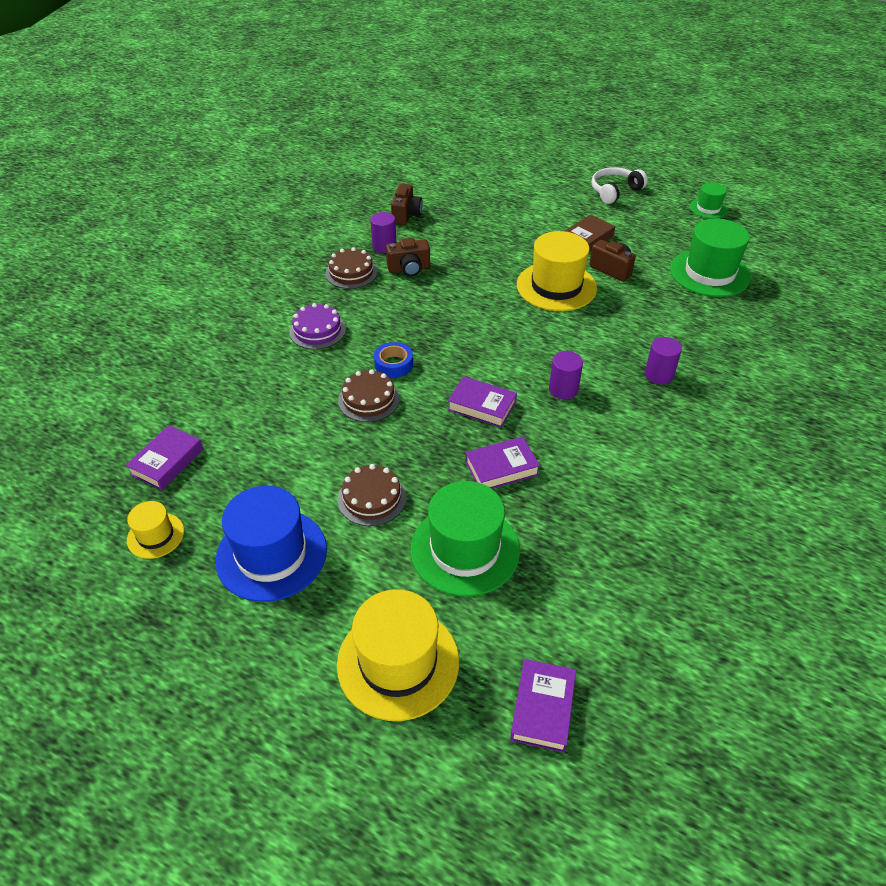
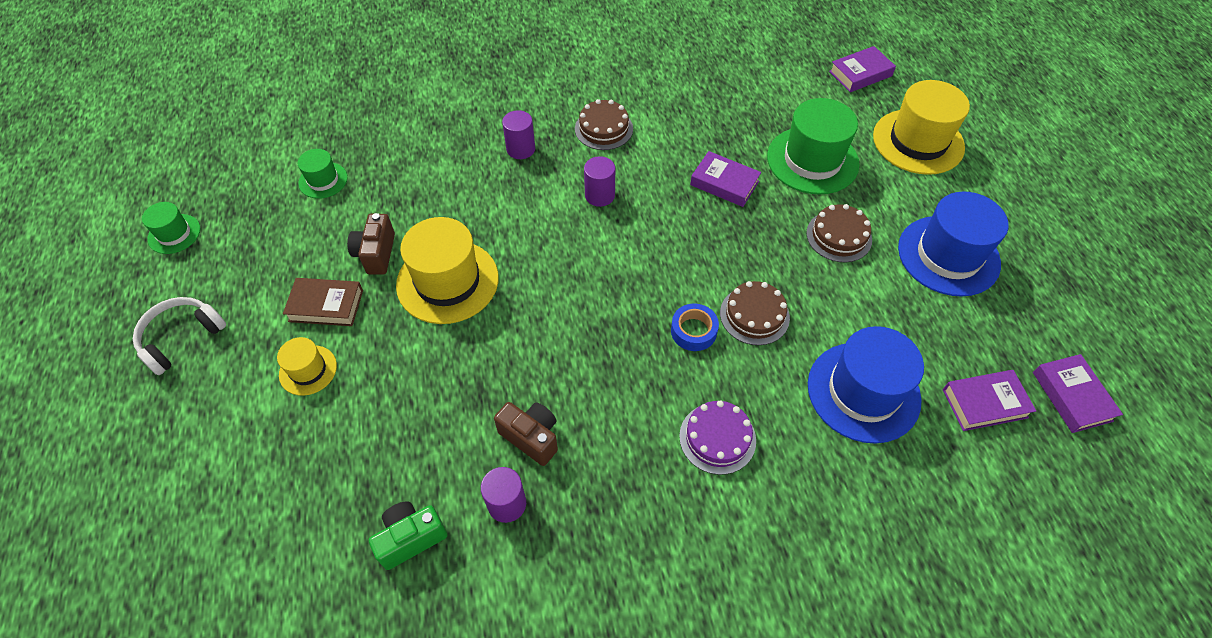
camera: 130 degrees left, 10 degrees up
(155, 535) = (1032, 339): yellow hat -> yellow hat (308, 370)
(255, 410) = (863, 392): none -> blue hat
(351, 273) = (592, 494): brown cake -> brown cake (603, 129)
(406, 215) = (411, 538): brown camera -> green camera
(482, 406) = (675, 234): purple book -> purple book (1071, 396)
(615, 191) = (181, 338): white headphones -> white headphones turned 120 degrees clockwise
(709, 273) = (323, 180): green hat -> green hat, size x0.52

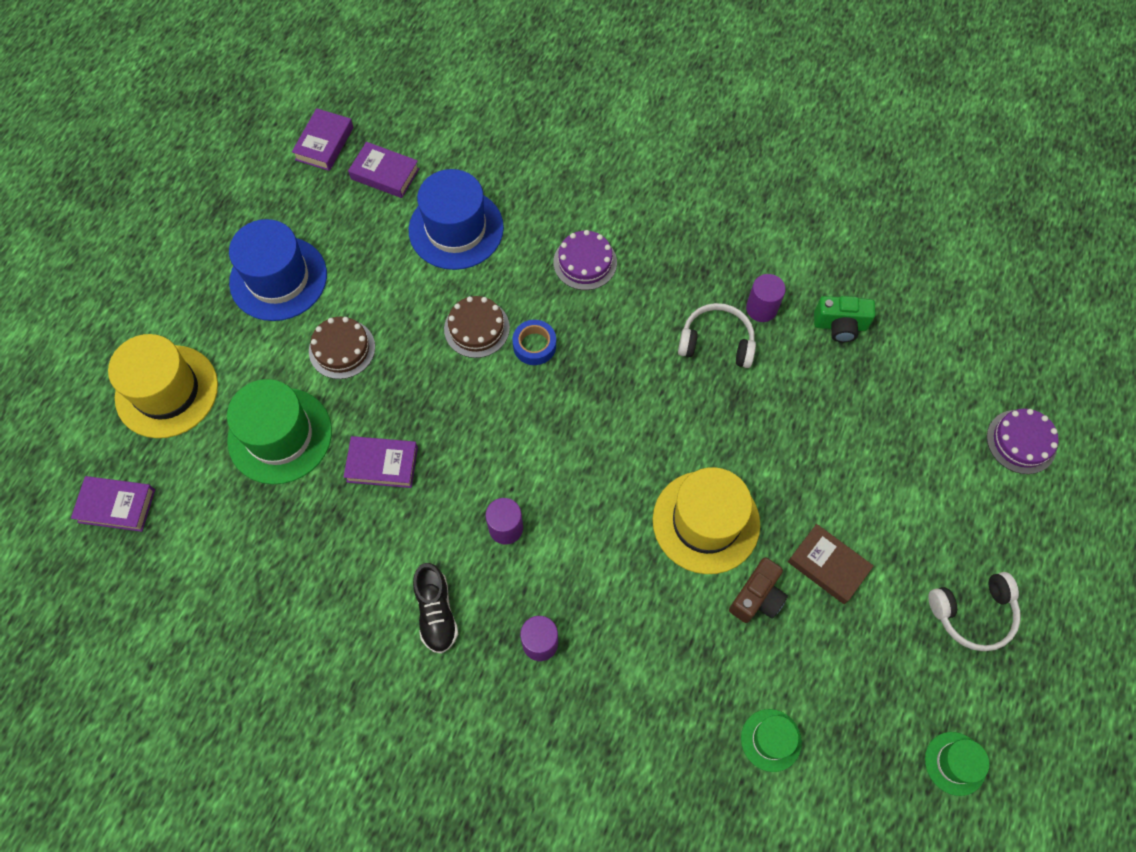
camera: 145 degrees left, 10 degrees up
(161, 525) = (1021, 441): none -> purple cake
(308, 370) = (867, 507): yellow hat -> none
(531, 437) = (716, 342): brown camera -> white headphones
(603, 129) = (436, 613): brown cake -> black shoe
(724, 183) = (382, 464): purple book -> purple book turned 60 degrees counterclockwise

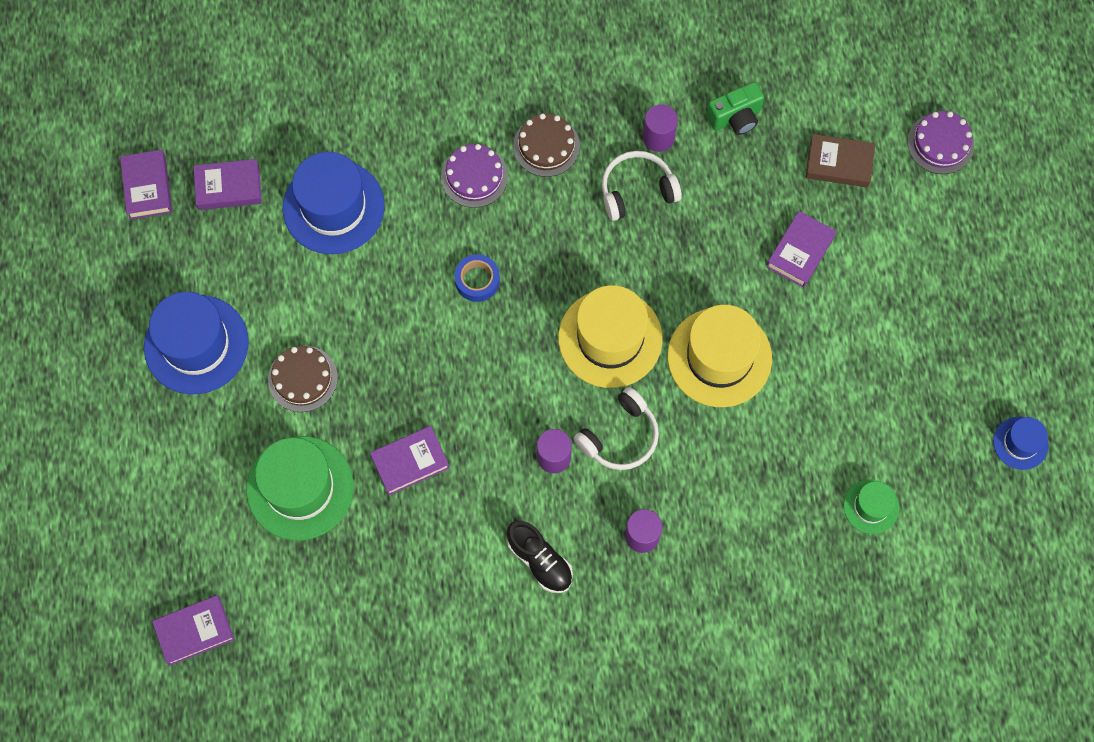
camera: 30 degrees left, 5 degrees up
(167, 391) = (166, 506): yellow hat -> yellow hat (610, 338)
(476, 328) = (414, 292): brown cake -> brown cake (546, 146)
(757, 597) = (797, 398): brown camera -> none
(828, 566) = (839, 339): brown book -> brown book (839, 164)
(834, 469) = (800, 252): none -> purple book
(955, 763) = (1020, 443): green hat -> blue hat
(973, 613) = (974, 314): white headphones -> white headphones (620, 436)

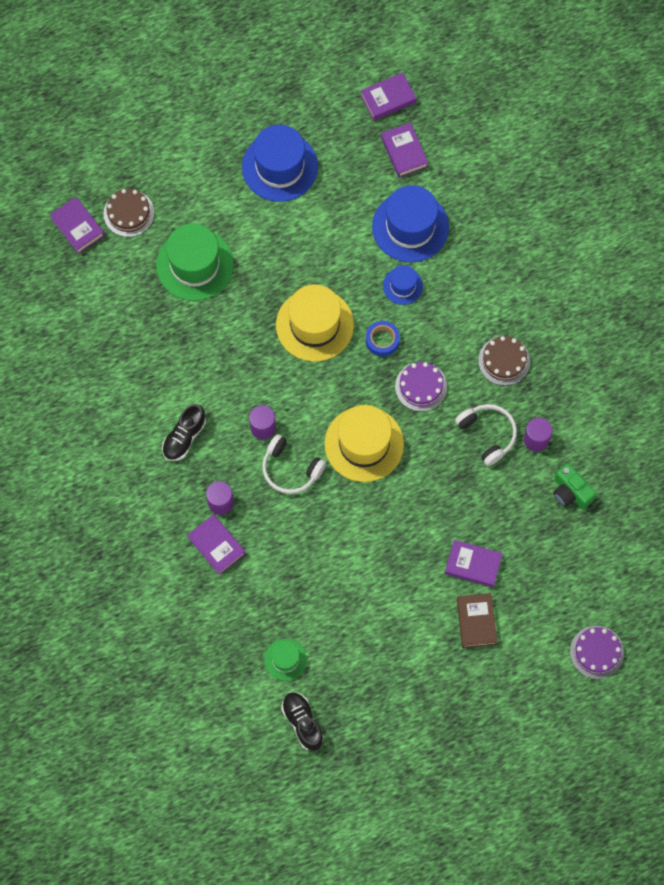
camera: 75 degrees right, 0 degrees up
(303, 378) = (274, 243): brown cake -> brown cake (128, 213)
(410, 462) = (233, 331): purple book -> purple book (217, 546)
(474, 176) = (463, 316): purple cake -> purple cake (421, 386)
(719, 357) = (371, 525): yellow hat -> yellow hat (314, 325)
(839, 164) = (555, 578): brown book -> brown book (476, 621)
(957, 506) = (302, 722): none -> black shoe
(1020, 443) = (365, 760): blue hat -> blue hat (402, 286)

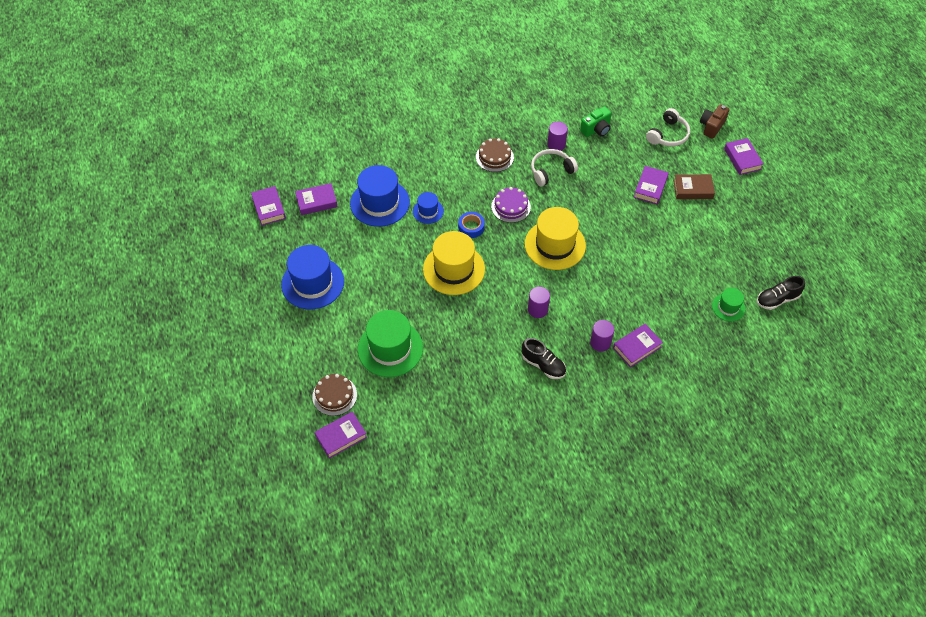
camera: 85 degrees left, 15 degrees down
(290, 469) = (573, 293): white headphones -> white headphones (668, 135)
(539, 692) = (742, 159): none -> purple book
(596, 652) = (711, 126): purple cake -> brown camera

